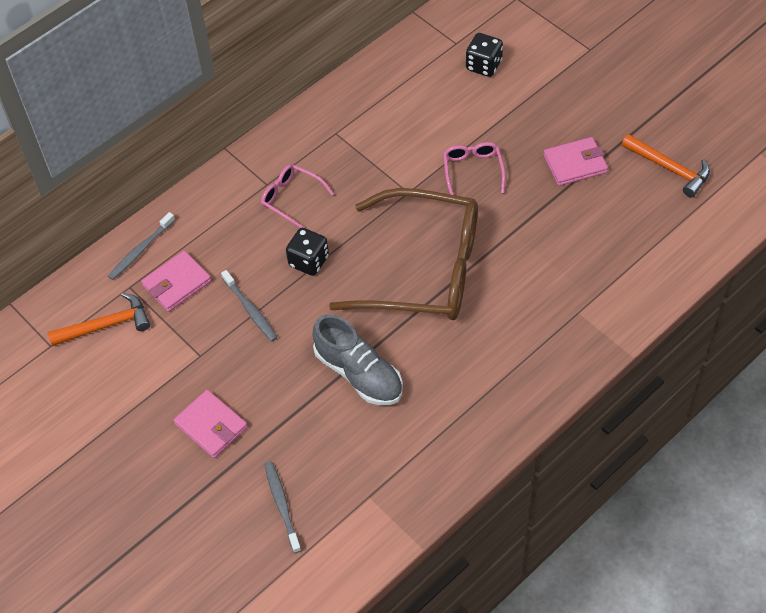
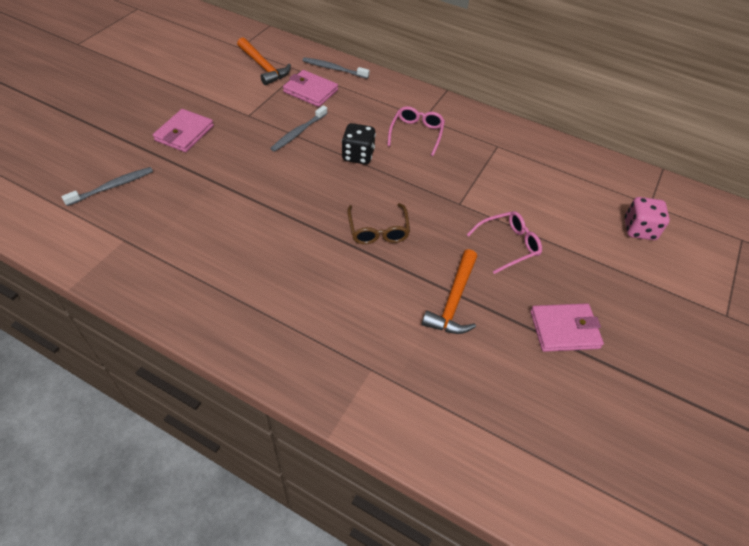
camera: 65 degrees right, 5 degrees down
(359, 373) = (251, 208): grey shoe -> none
(423, 269) = (378, 230): brown glasses -> brown glasses, size x0.42
(483, 65) = (639, 229): black dice -> pink dice
(575, 164) = (564, 330): pink wallet -> pink wallet turned 60 degrees counterclockwise
(669, 168) = (613, 430): orange hammer -> orange hammer (454, 301)

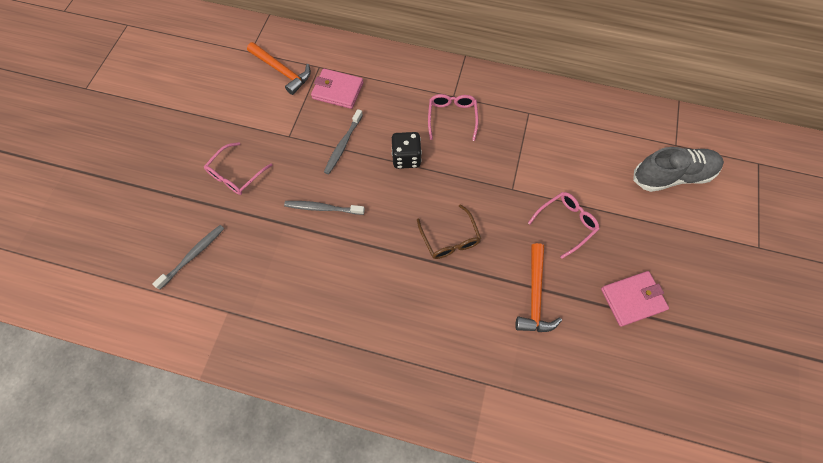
camera: 10 degrees left, 15 degrees up
(184, 133) = (236, 174): pink wallet -> pink glasses
(333, 69) = (350, 56): grey toothbrush -> grey toothbrush (322, 208)
(639, 229) = (672, 176): pink dice -> grey shoe

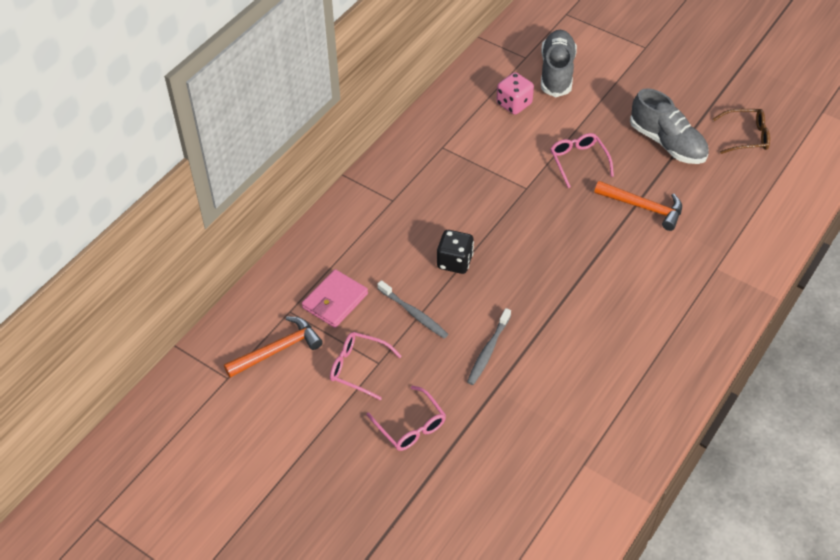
camera: 70 degrees left, 15 degrees down
(193, 255) = (503, 487): grey toothbrush -> none
(449, 238) = (563, 252): brown glasses -> brown glasses (746, 136)
(452, 118) = (420, 209): pink glasses -> pink glasses (359, 368)
(610, 152) = (514, 104): none -> pink dice
(632, 299) = (667, 143): pink wallet -> grey shoe

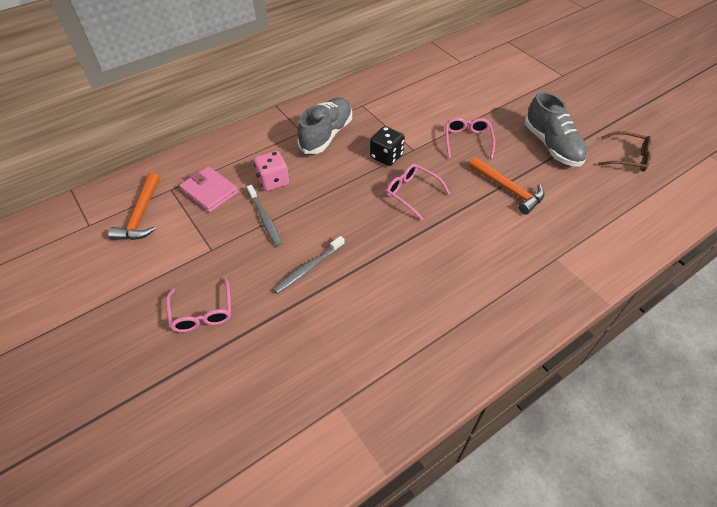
camera: 20 degrees right, 0 degrees up
(277, 350) = (141, 215): orange hammer -> orange hammer turned 105 degrees clockwise
(335, 301) = (210, 191): pink wallet -> pink wallet turned 75 degrees clockwise
(359, 368) = (193, 249): pink glasses -> pink glasses (412, 193)
(454, 262) = (323, 188): black dice -> black dice (386, 156)
(514, 104) = (435, 89): pink dice -> pink dice (273, 181)
(557, 72) = (481, 76): grey shoe -> grey shoe (326, 135)

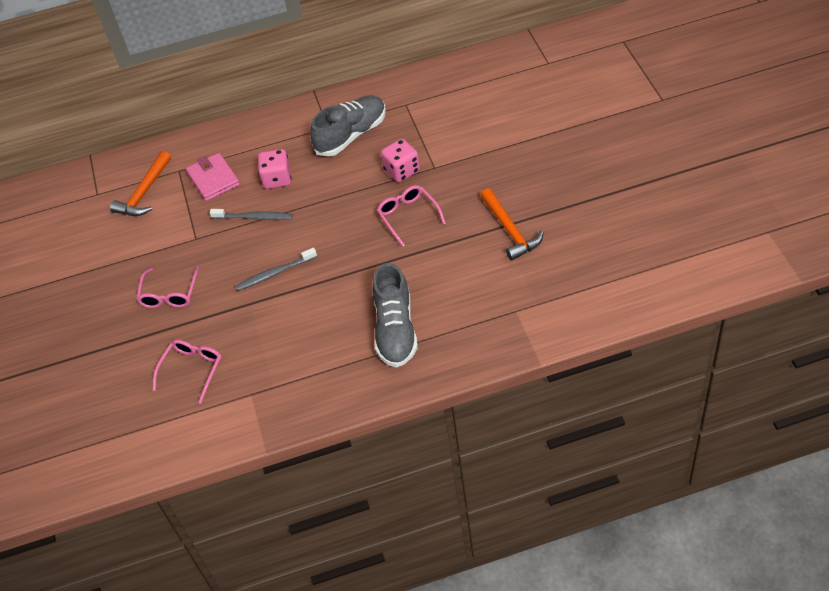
camera: 25 degrees right, 0 degrees up
(265, 219) = (254, 217): grey toothbrush -> grey toothbrush turned 75 degrees counterclockwise
(386, 156) = (402, 171): black dice -> pink dice
(467, 141) = (498, 167): pink glasses -> pink glasses (192, 370)
(552, 146) = (589, 189): grey shoe -> grey shoe (395, 330)
(627, 157) = (667, 217): brown glasses -> none

